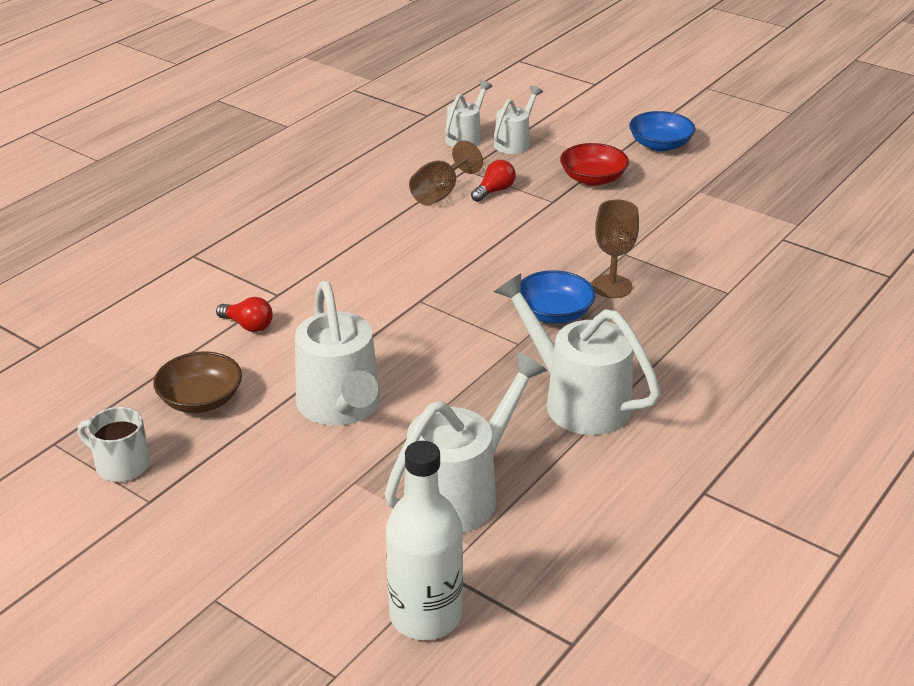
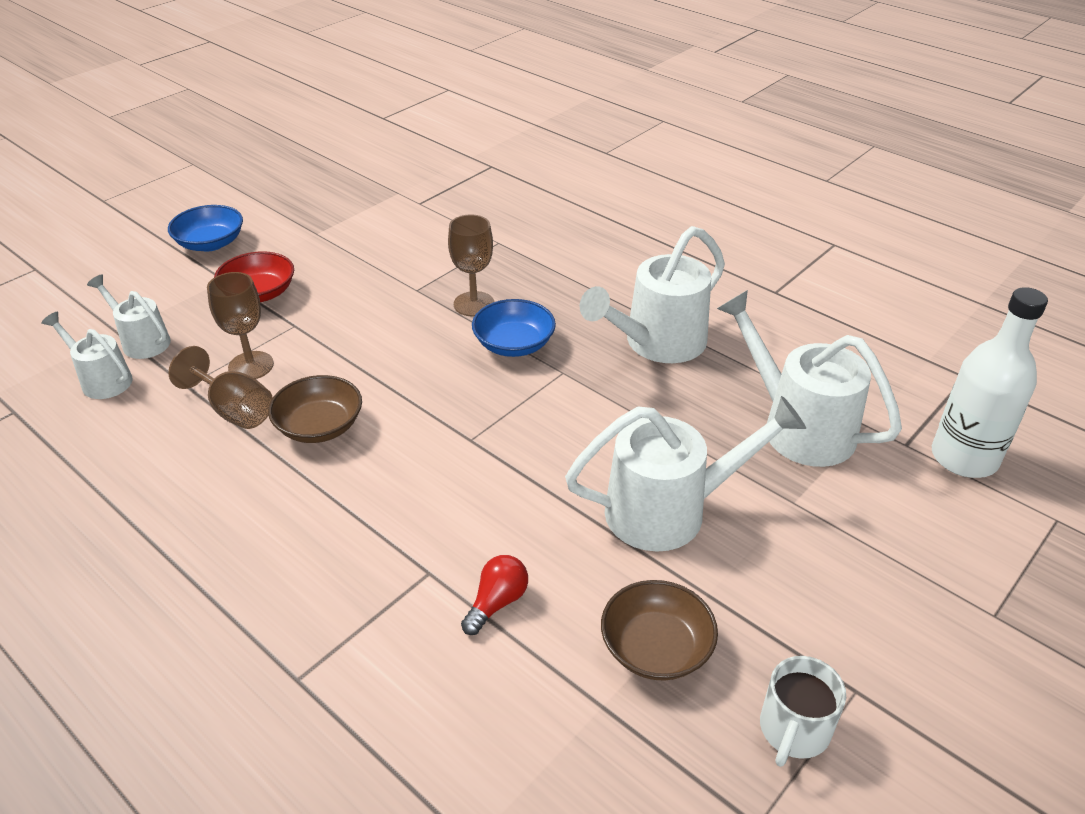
camera: 85 degrees left, 5 degrees up
(427, 230) = (319, 426): none -> brown bowl
(494, 191) = (251, 366): red light bulb -> brown goblet

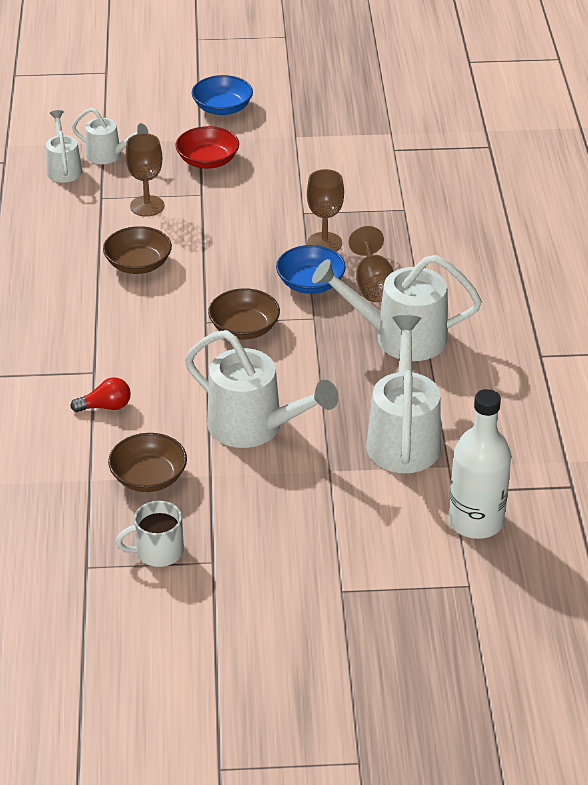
camera: 45 degrees right, 0 degrees up
(141, 341) = (109, 155): white watering can -> white watering can turned 120 degrees clockwise
(234, 410) = (107, 227): brown goblet -> brown goblet (373, 284)
(516, 421) = (244, 328): none -> brown bowl

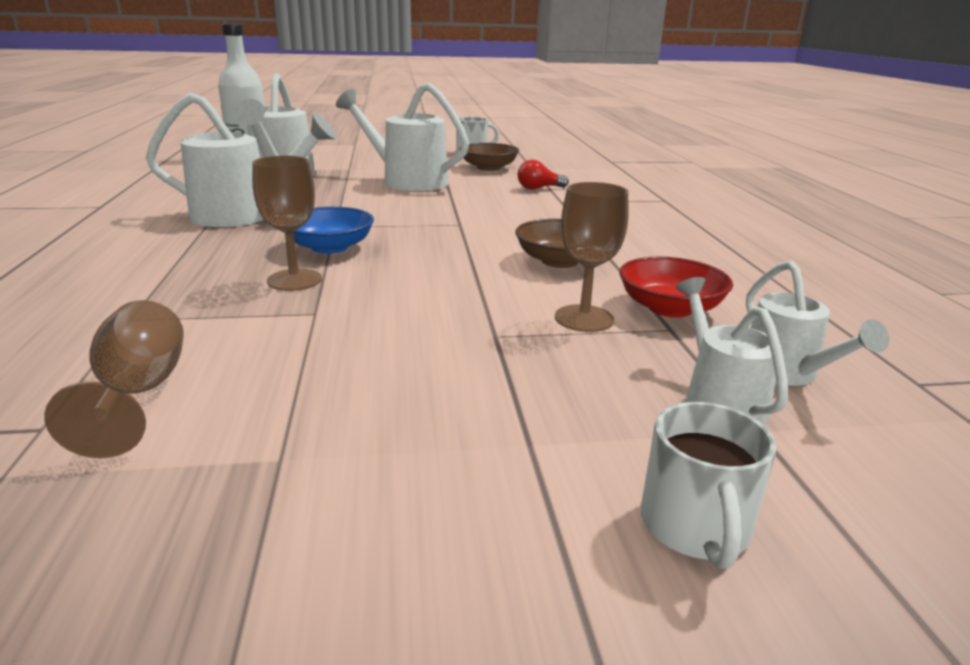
camera: 175 degrees right, 15 degrees down
(109, 155) = (718, 400): white watering can -> white watering can turned 60 degrees clockwise
(153, 112) = (695, 527): none -> white mug
(208, 161) = (497, 393): red bowl -> red bowl (669, 308)
(222, 108) = (488, 554): blue bowl -> none
(244, 328) = (416, 220): brown bowl -> none
(373, 284) = (248, 246): brown goblet -> brown goblet (139, 393)

